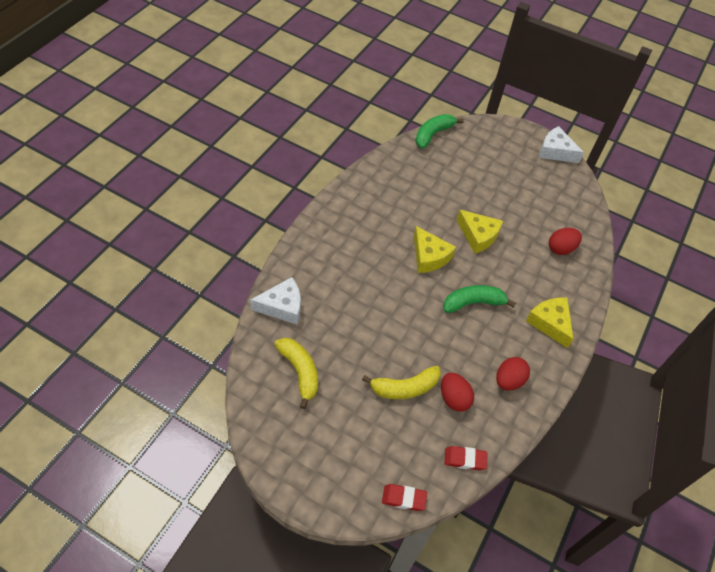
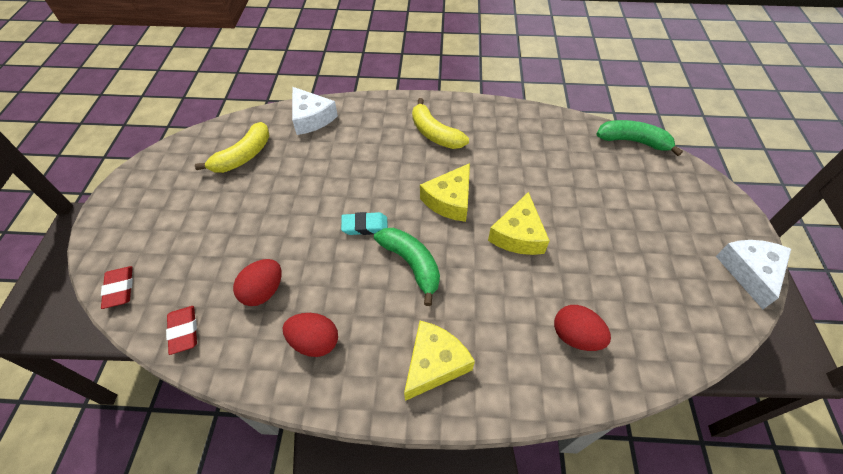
camera: 70 degrees right, 0 degrees up
(405, 388) = (259, 241): yellow banana -> yellow banana (435, 134)
(426, 316) = (365, 226): none -> turquoise eraser

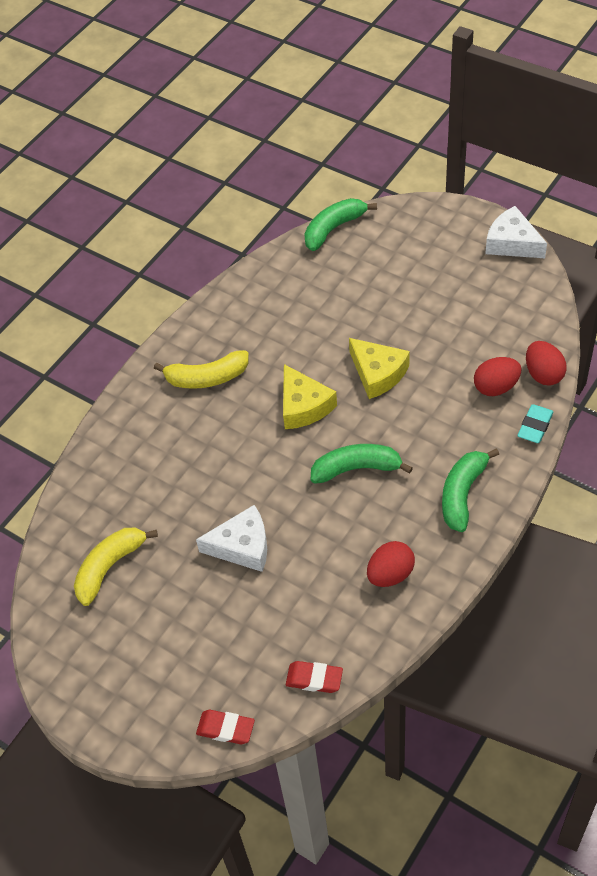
camera: 55 degrees left, 0 degrees up
(243, 156) = (109, 567): yellow banana -> yellow banana turned 120 degrees counterclockwise
(263, 291) = (310, 599): red egg -> red egg (543, 374)
(311, 118) = (96, 481): white cheese -> white cheese (242, 546)
(365, 226) = (288, 488): turquoise eraser -> turquoise eraser (535, 426)
(434, 363) = (462, 494): yellow cheese -> green banana

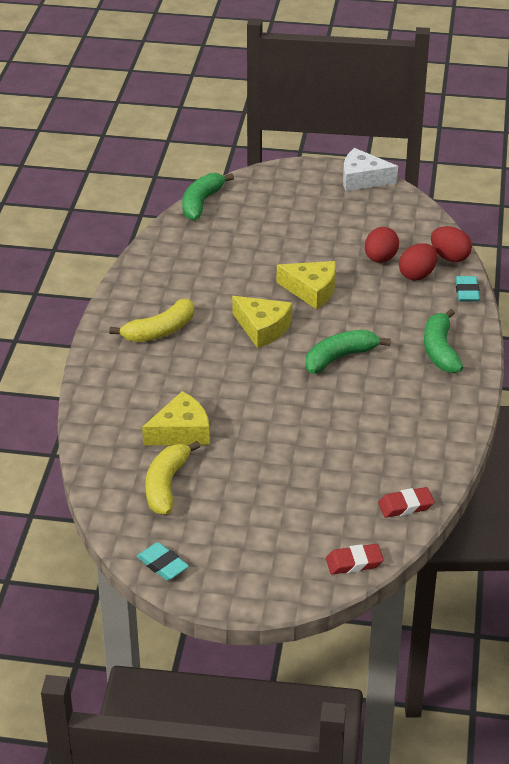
camera: 30 degrees left, 15 degrees down
(55, 659) = (162, 565): none -> turquoise eraser
(158, 507) = (181, 431): none -> yellow cheese
(242, 546) = (278, 436): white cheese -> none
(390, 574) = (419, 419): red egg -> red egg (380, 259)

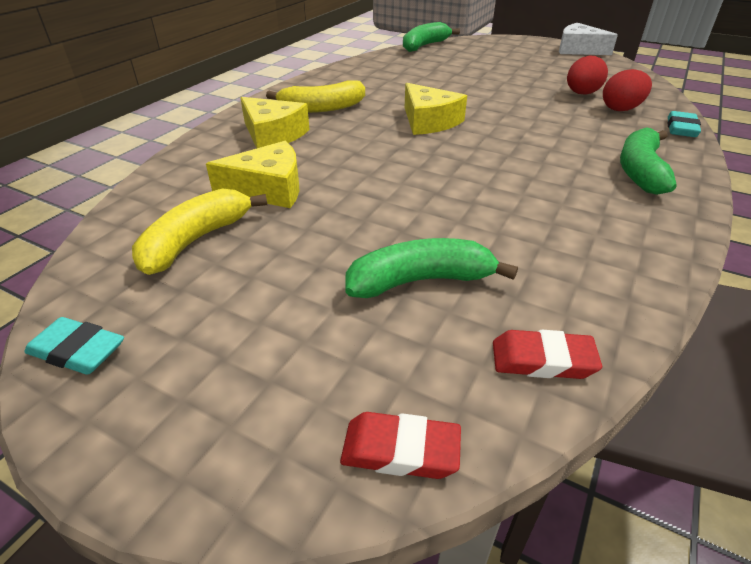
camera: 20 degrees right, 0 degrees up
(162, 565) = (77, 351): turquoise eraser -> turquoise eraser turned 45 degrees counterclockwise
(311, 290) = (497, 104): yellow cheese -> yellow cheese (273, 135)
(339, 357) = (505, 157): green banana -> green banana (420, 281)
(449, 257) = (661, 102): red egg -> none

